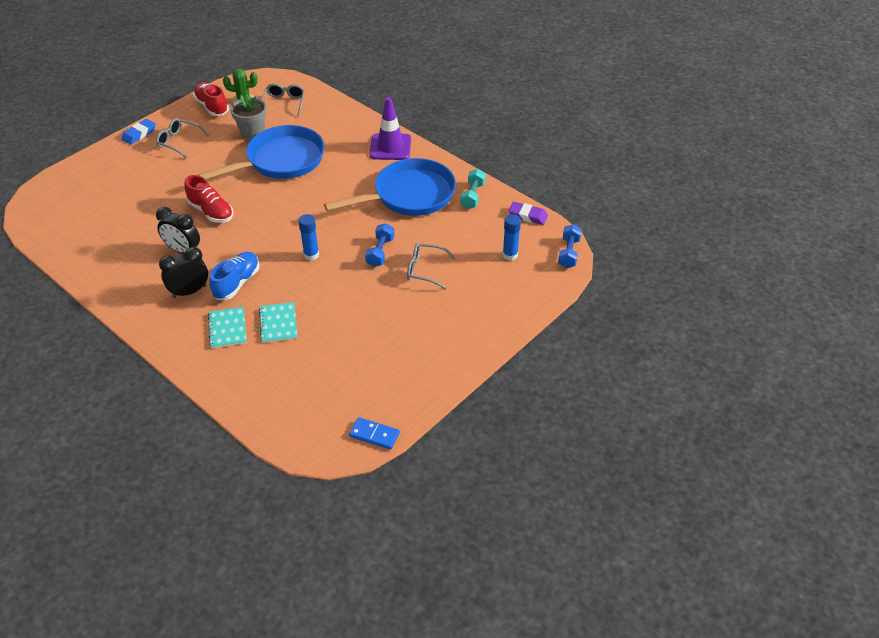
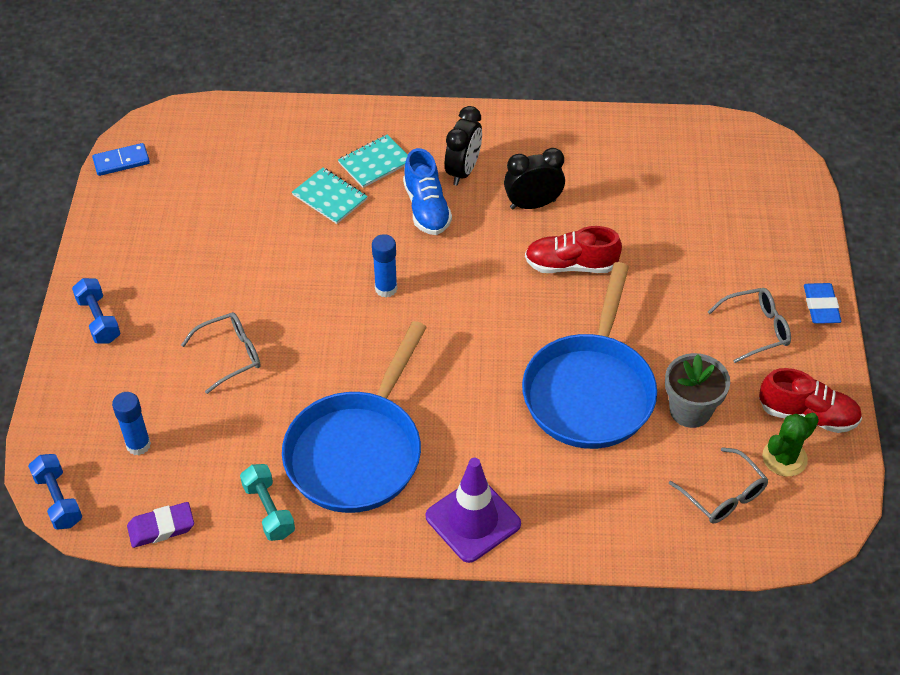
camera: 140 degrees right, 5 degrees up
(227, 328) = (375, 162): turquoise notebook -> turquoise notebook turned 75 degrees counterclockwise
(380, 252) = (308, 344): blue dumbbell -> blue dumbbell (99, 320)

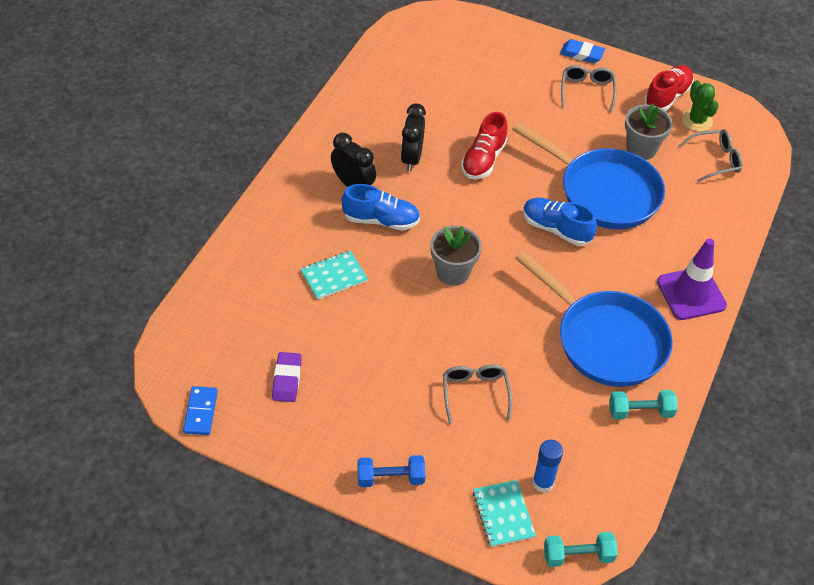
camera: 70 degrees left, 0 degrees up
(58, 500) = (578, 555): blue dumbbell -> turquoise dumbbell
(161, 527) = (632, 488): purple eraser -> purple eraser (287, 379)
(375, 162) = (311, 235): turquoise notebook -> turquoise notebook (503, 514)
(386, 289) = (453, 272): blue glue stick -> grey flower pot
(502, 361) = (556, 229): none -> blue shoe

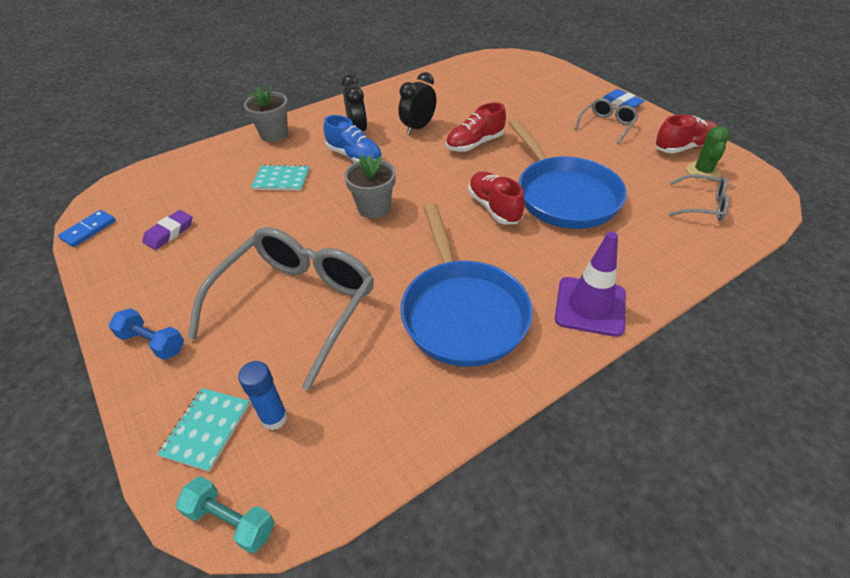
camera: 35 degrees right, 5 degrees down
(475, 393) = (297, 305): grey glasses -> grey glasses, size x2.13
(556, 229) = (494, 207): blue shoe -> red shoe
(640, 412) = (440, 396): turquoise dumbbell -> none
(641, 149) = (628, 176): grey flower pot -> grey flower pot (274, 134)

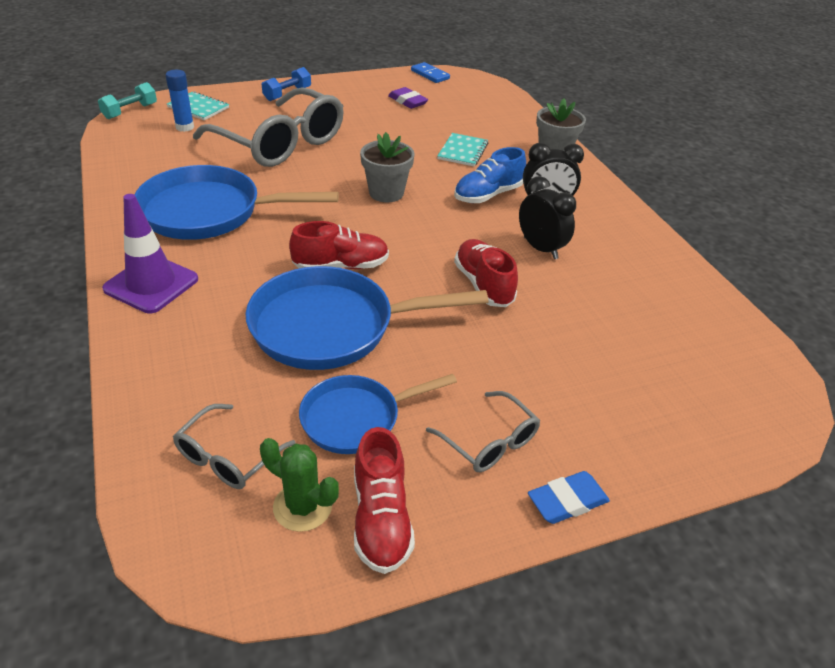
camera: 100 degrees right, 5 degrees down
(631, 168) = (356, 418): none -> blue pan

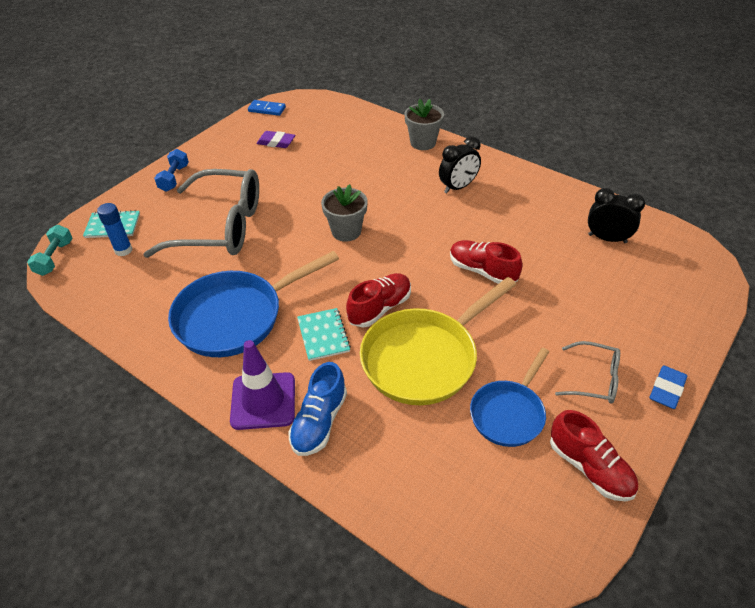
camera: 30 degrees left, 5 degrees up
(227, 457) = (464, 492): grey glasses -> none
(302, 506) = (541, 491): green cactus -> none
(332, 326) = (424, 358): blue pan -> yellow pan
(463, 151) = (361, 169): turquoise notebook -> turquoise notebook (323, 335)
(488, 195) = (415, 198): blue shoe -> blue shoe (319, 422)
(540, 248) = (488, 224): black clock -> black clock (607, 238)

